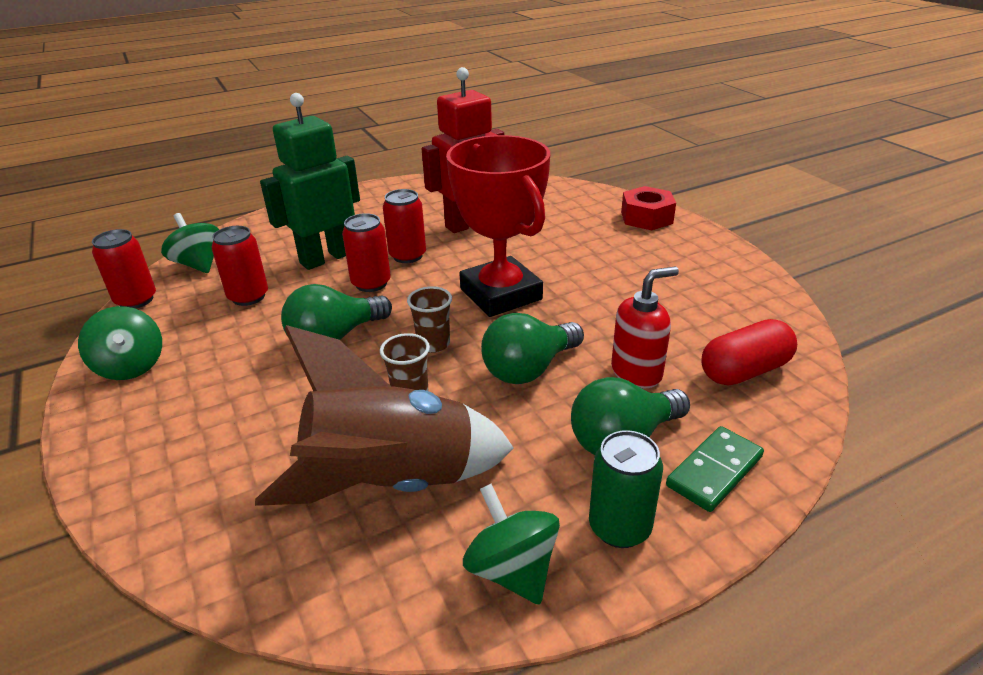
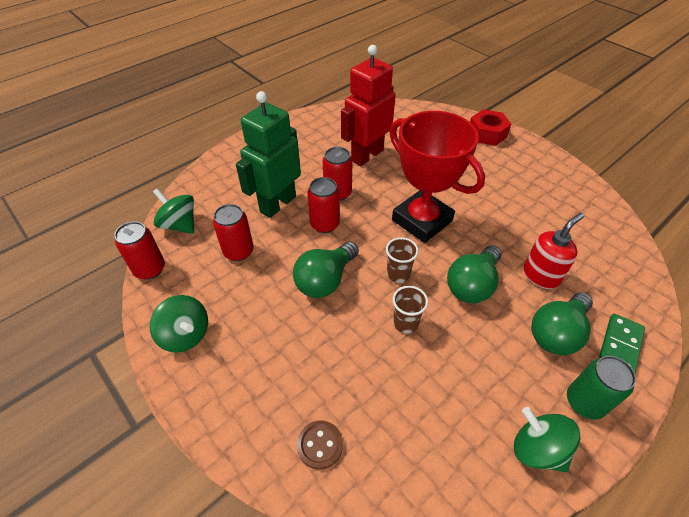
camera: 15 degrees left, 15 degrees up
(212, 505) = (320, 445): none -> brown button
(391, 482) = (430, 399): brown rocket -> none
(744, 371) = (604, 262): red capsule -> none

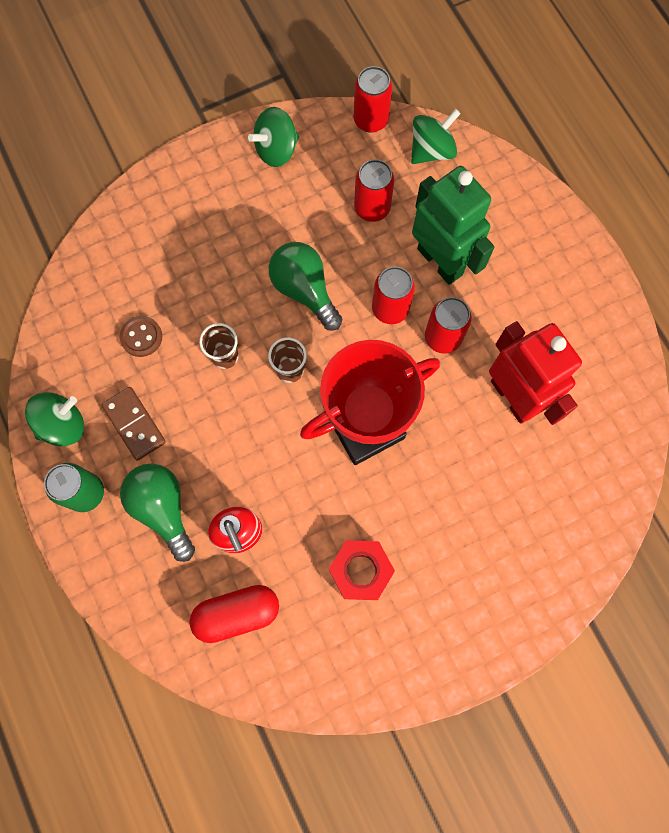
camera: 105 degrees right, 25 degrees up
(320, 445) = (131, 247): brown button -> brown button (141, 337)
(472, 285) = (251, 446): green light bulb -> none
(487, 134) = (527, 601): red nut -> red nut (360, 571)
(501, 379) = (134, 424): none -> brown domino
(595, 263) = (237, 613): none -> red capsule
(619, 347) = (126, 567): green domino -> none

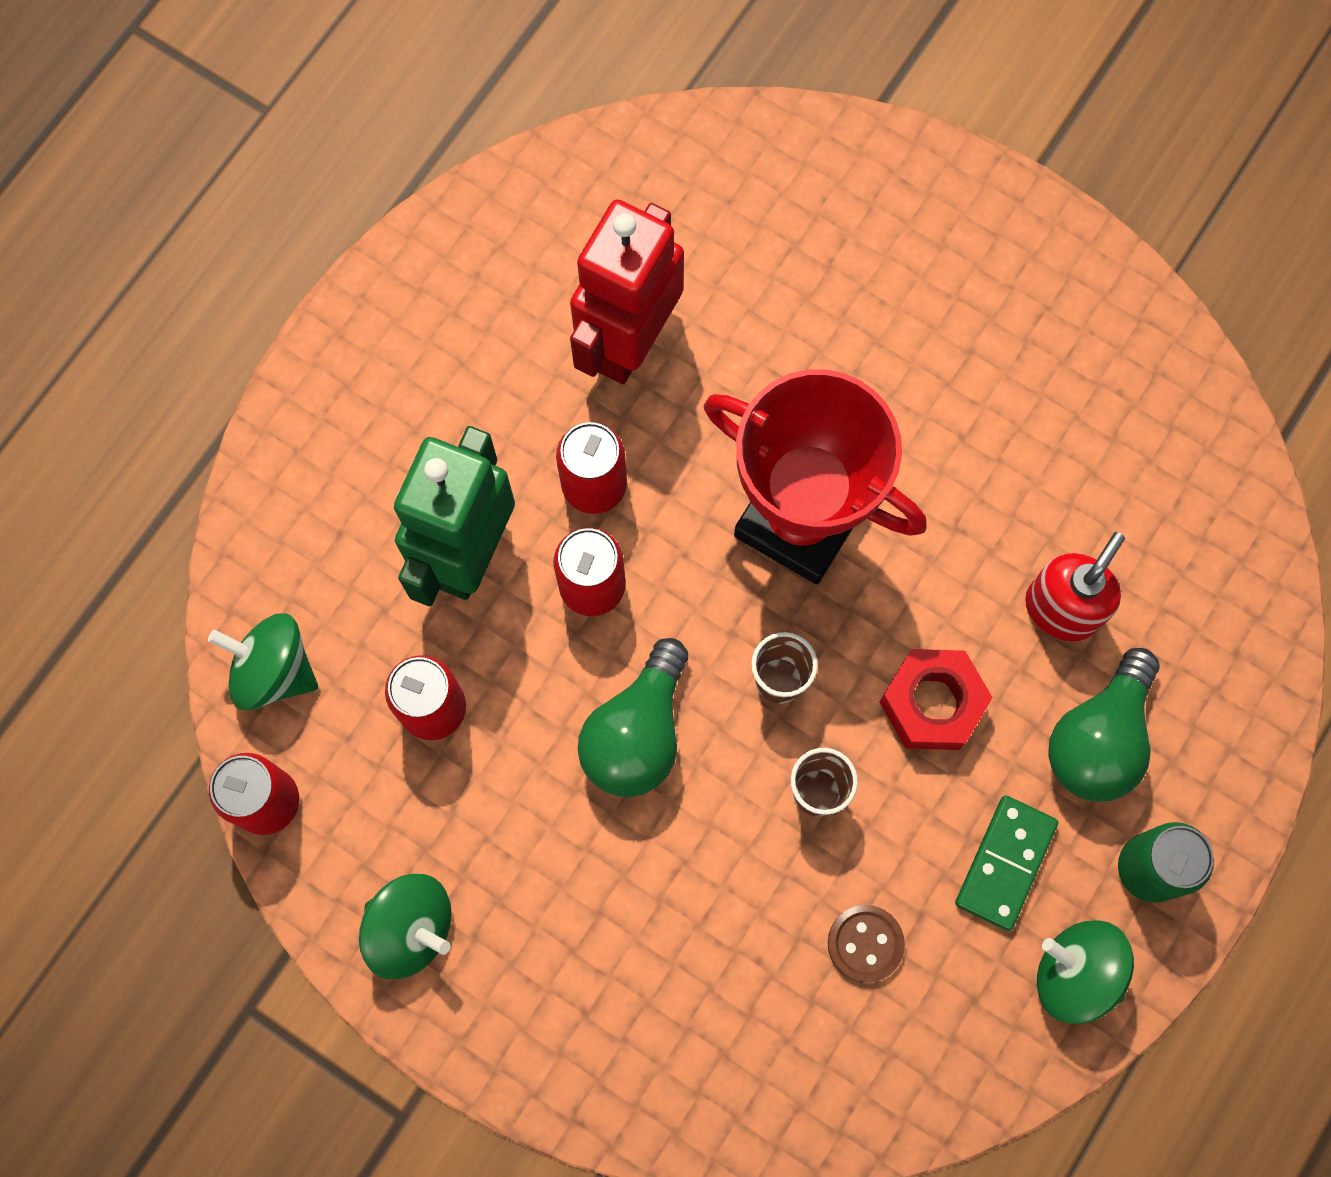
camera: 120 degrees left, 0 degrees up
(134, 424) = (1005, 863): brown domino -> green domino
(237, 613) = (1168, 548): red capsule -> none
(360, 571) = (1005, 417): red nut -> red nut (932, 703)

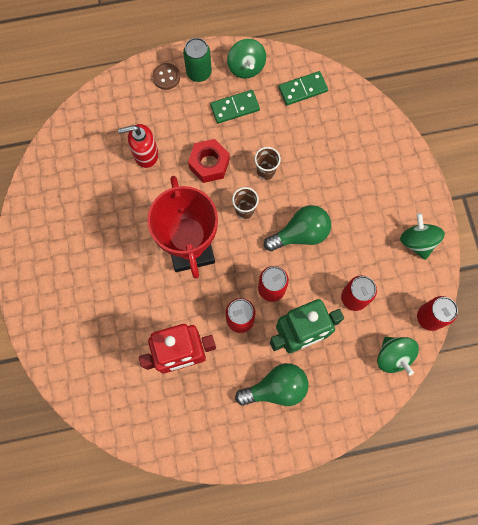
camera: 135 degrees left, 0 degrees up
(865, 943) = (293, 123): brown button -> brown button (166, 77)
(920, 1037) = (302, 89): none -> green domino
(1098, 739) = (175, 114): green light bulb -> green light bulb (276, 388)

